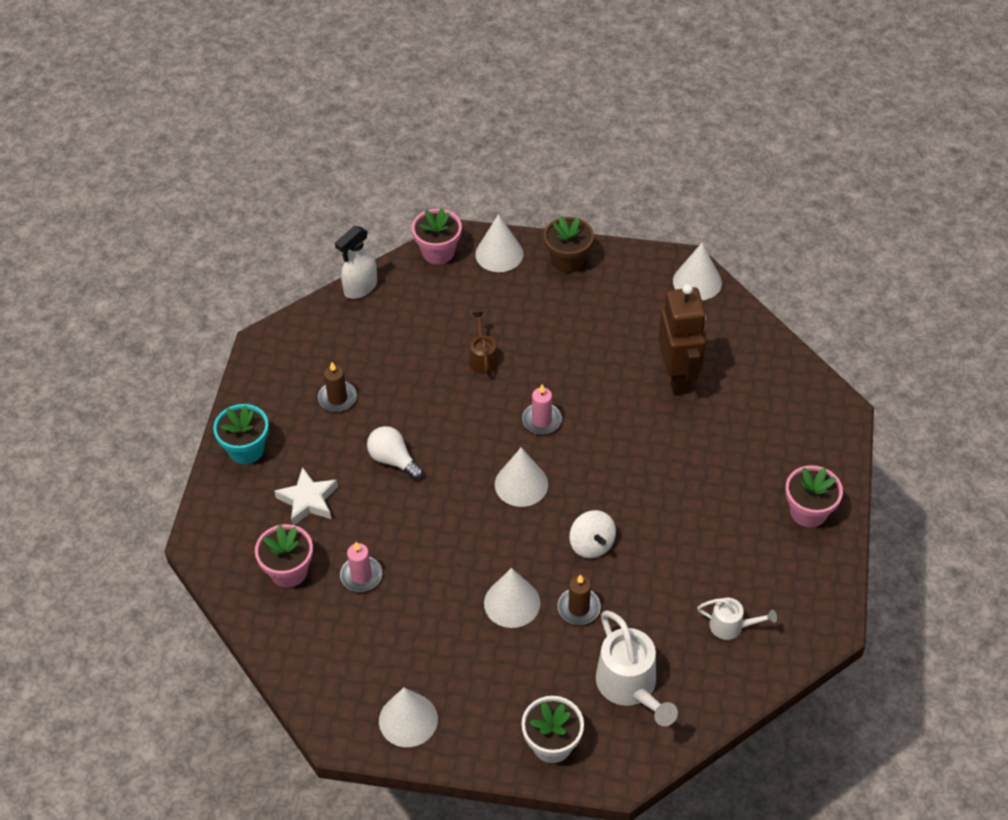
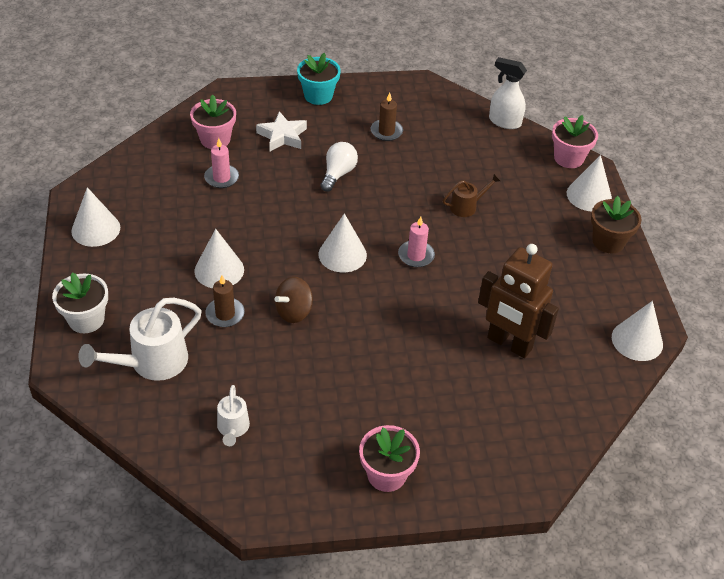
camera: 70 degrees right, 5 degrees down
(591, 544) = (294, 312): white spinning top -> brown spinning top
(678, 377) = (509, 344): brown robot -> brown robot turned 60 degrees clockwise

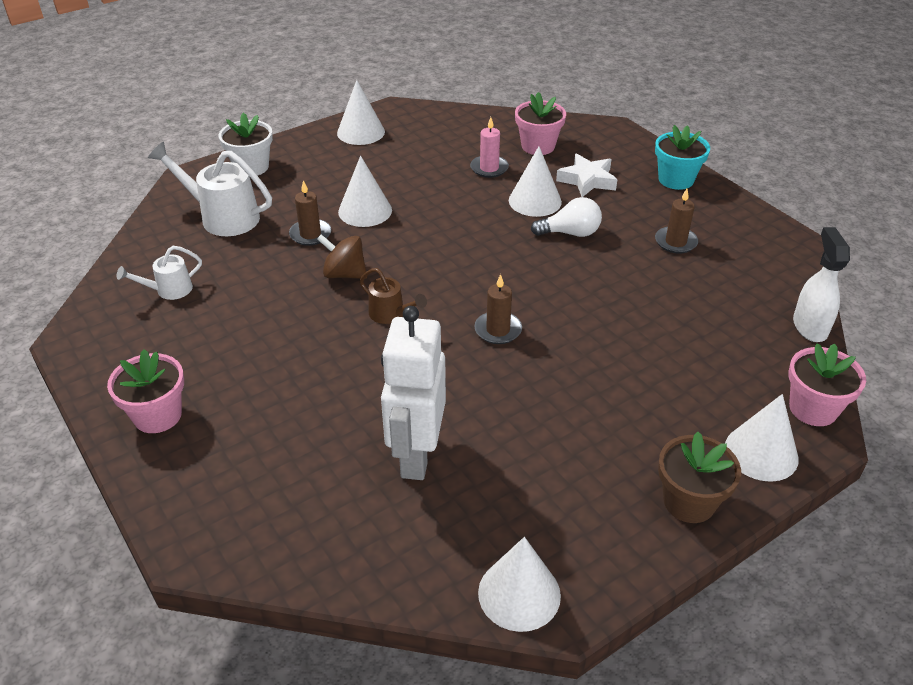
camera: 65 degrees right, 5 degrees down
(342, 254) = (452, 277): white cone -> white cone (535, 201)
(416, 255) = (498, 330): pink candle -> brown candle
(467, 206) = (619, 344): brown watering can -> brown watering can (391, 314)
(509, 344) = (416, 456): brown robot -> white robot

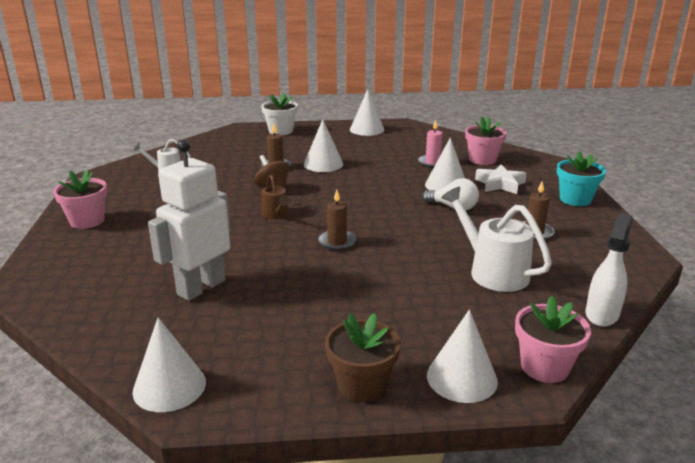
camera: 30 degrees right, 15 degrees down
(222, 217) = (236, 148): white watering can -> white watering can (492, 271)

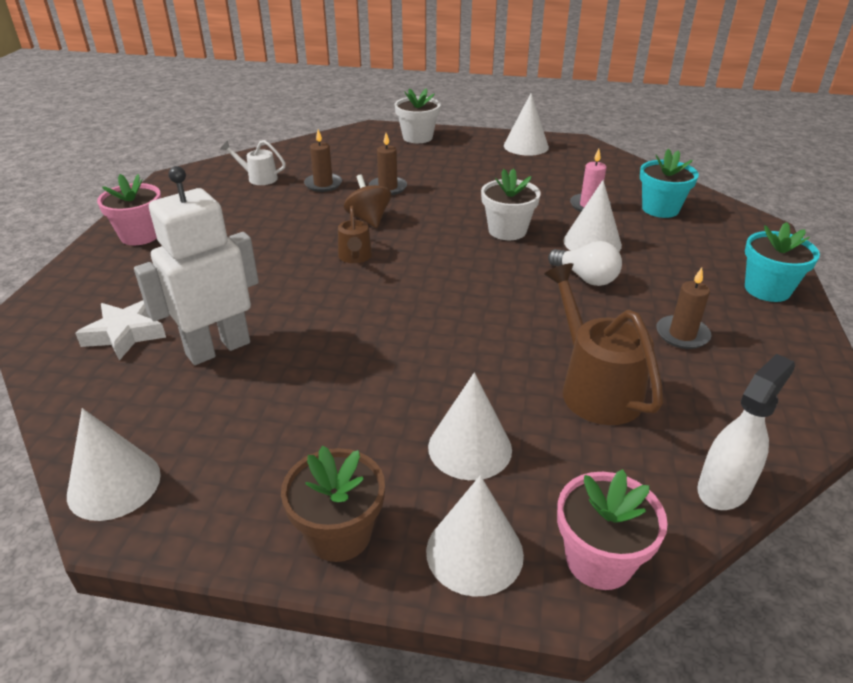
camera: 15 degrees right, 10 degrees up
(323, 164) = (447, 191): white cone -> white cone (470, 447)
(337, 242) = (410, 308): brown candle -> brown candle (323, 184)
(382, 185) = (507, 230): none -> white flower pot
(482, 160) = (660, 209): pink flower pot -> turquoise flower pot
(492, 271) = (594, 387): white watering can -> brown watering can
(500, 184) = (668, 250): white star -> white star (125, 334)

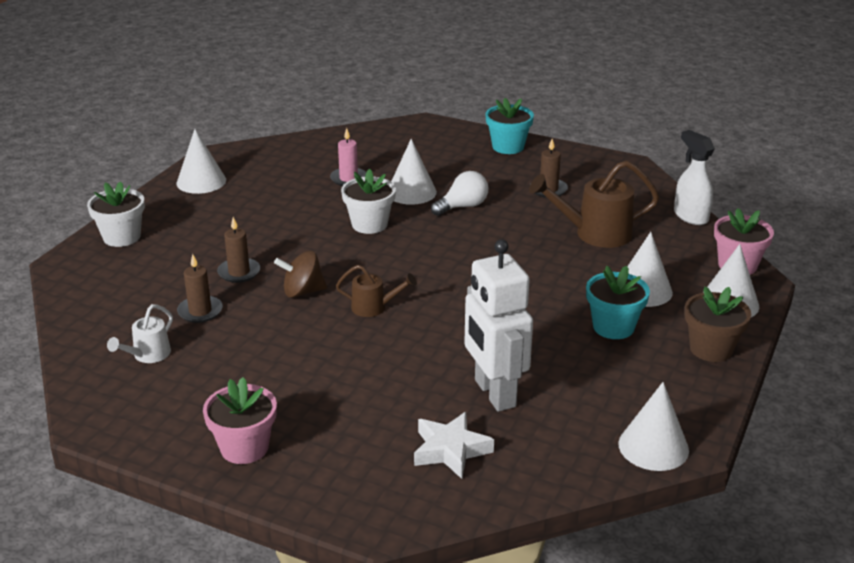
camera: 75 degrees left, 5 degrees down
(660, 209) = (374, 151): turquoise flower pot -> turquoise flower pot (613, 327)

